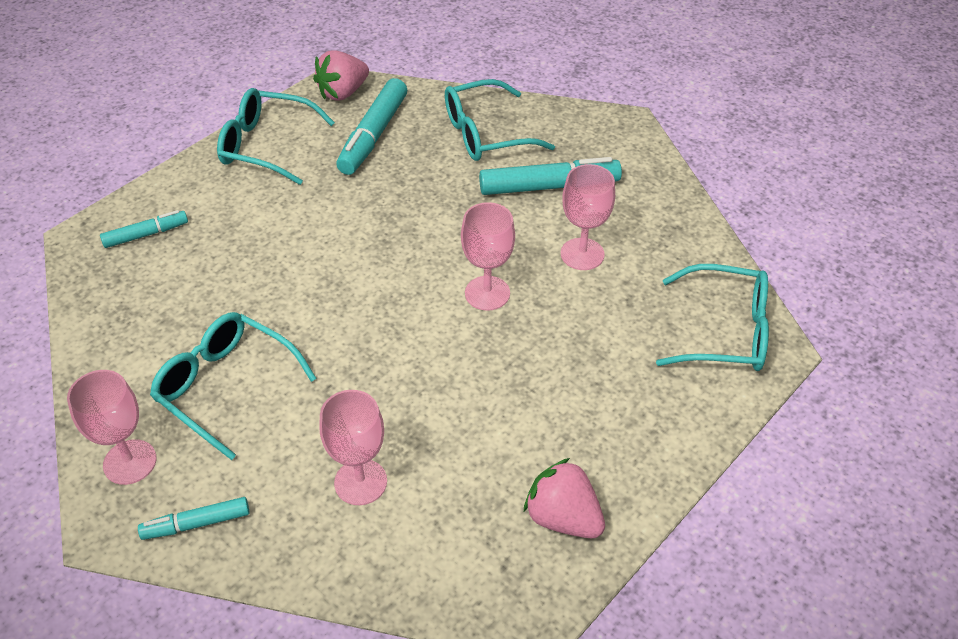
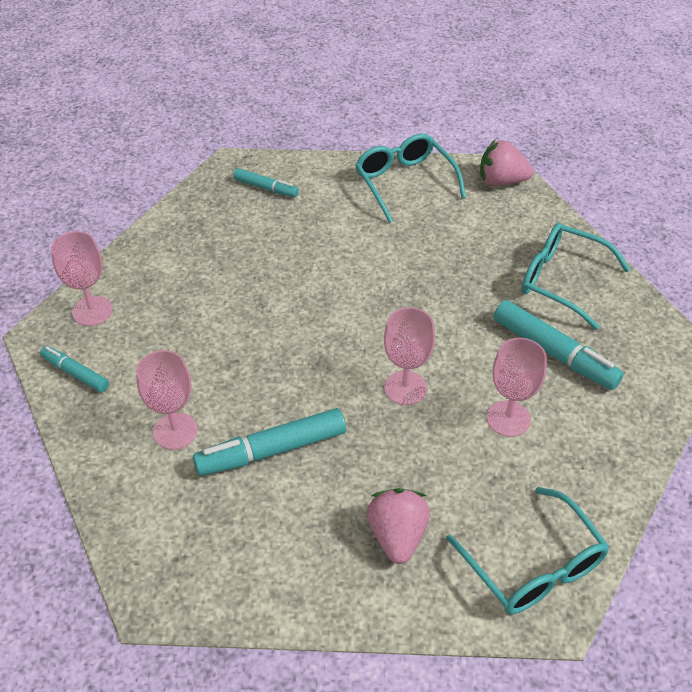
camera: 50 degrees right, 0 degrees up
(225, 386) = (187, 311): turquoise glasses -> none
(373, 135) = (481, 225): turquoise marker -> turquoise marker (271, 450)
(563, 517) = (247, 568): pink strawberry -> pink strawberry (397, 535)

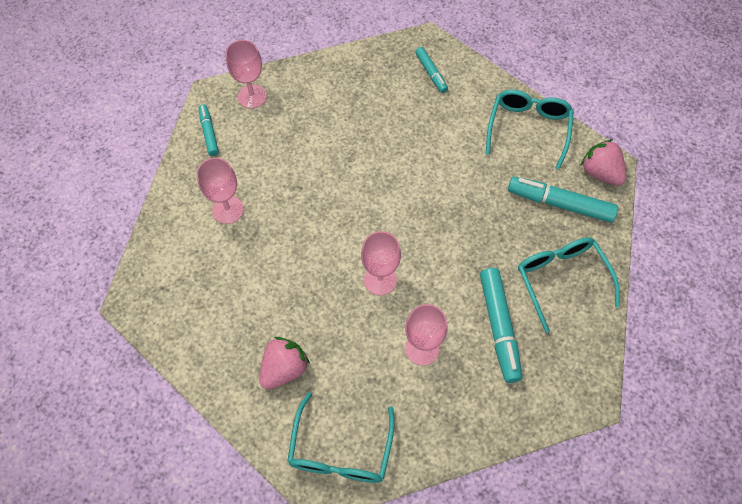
camera: 40 degrees right, 15 degrees up
(271, 450) = (266, 262): turquoise marker -> turquoise marker (559, 204)

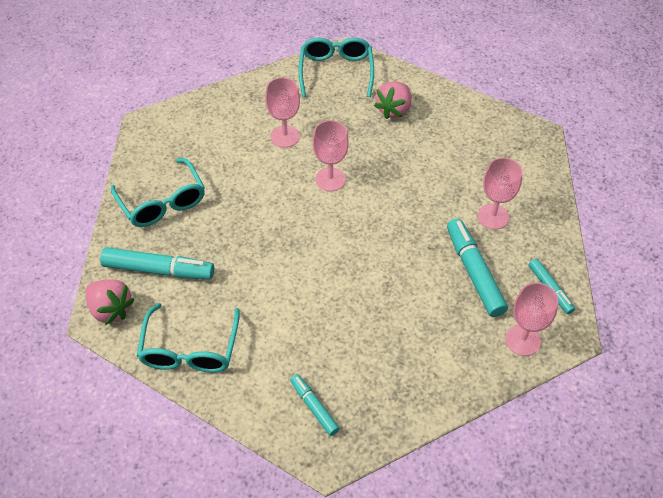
camera: 170 degrees right, 10 degrees down
(499, 327) = (220, 159): turquoise marker -> turquoise marker (474, 272)

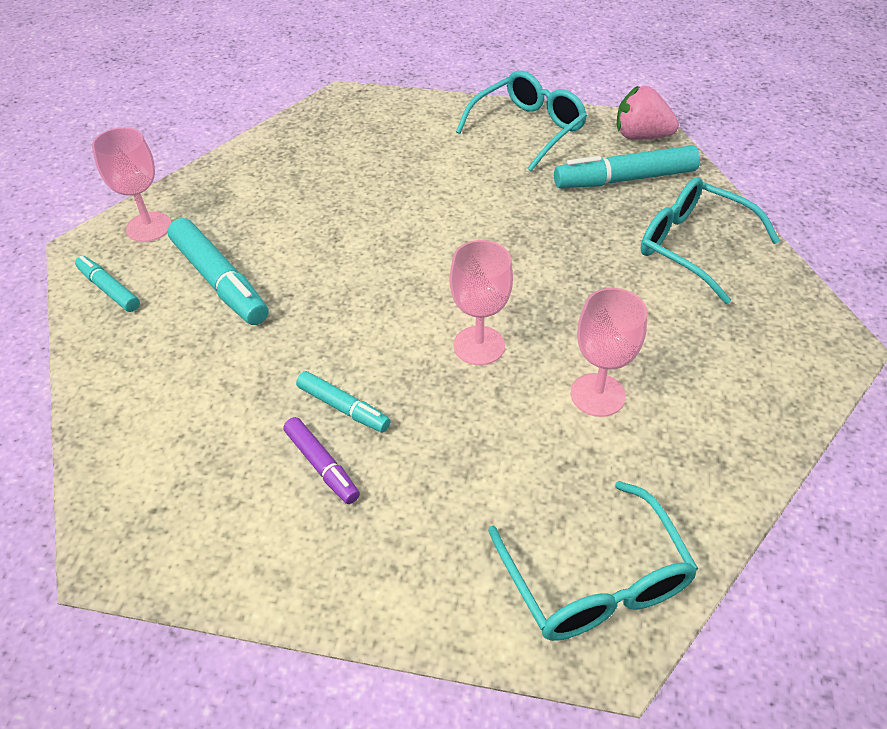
camera: 160 degrees right, 5 degrees down
(190, 350) = (528, 129): turquoise glasses -> turquoise glasses turned 60 degrees clockwise
(314, 407) = (373, 122): turquoise marker -> turquoise marker (343, 408)
(394, 110) = (428, 518): pink strawberry -> none
(435, 144) = (322, 465): none -> purple marker
(493, 216) = (198, 363): pink goblet -> none

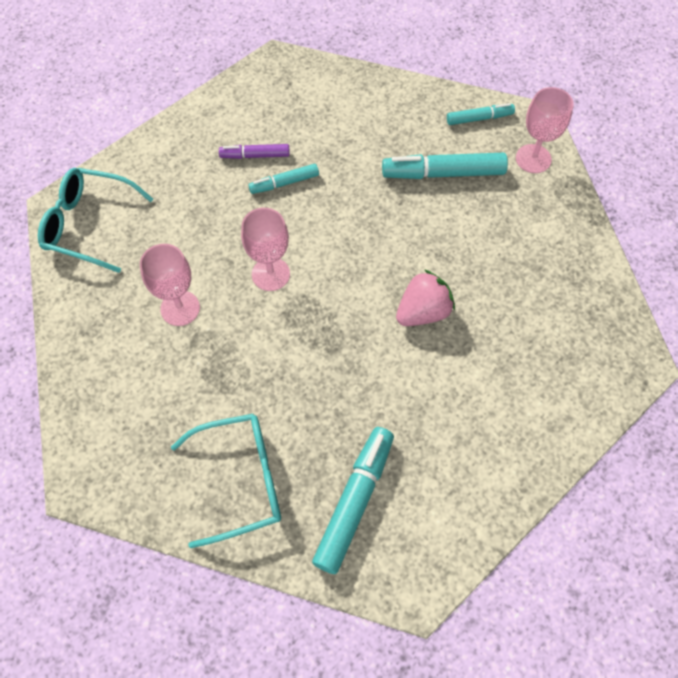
camera: 125 degrees right, 15 degrees up
(528, 129) = (484, 481): turquoise glasses -> none
(641, 136) = (402, 572): pink strawberry -> pink strawberry (423, 312)

